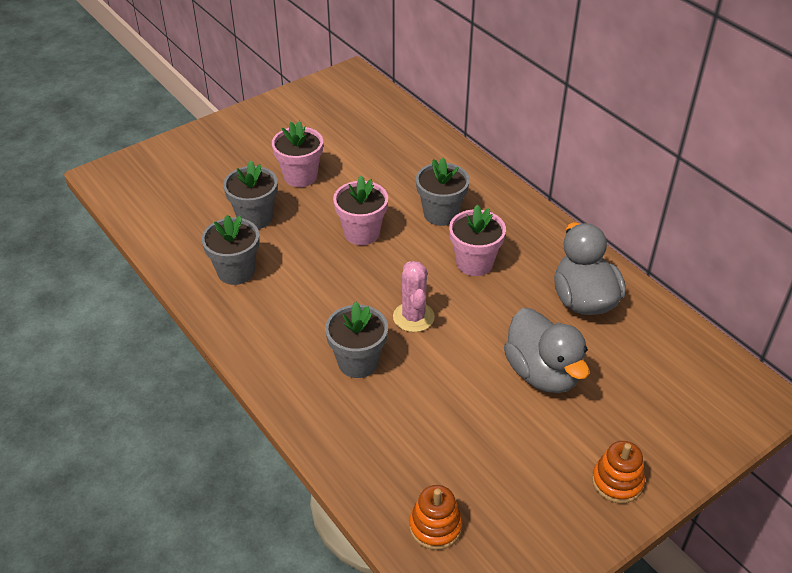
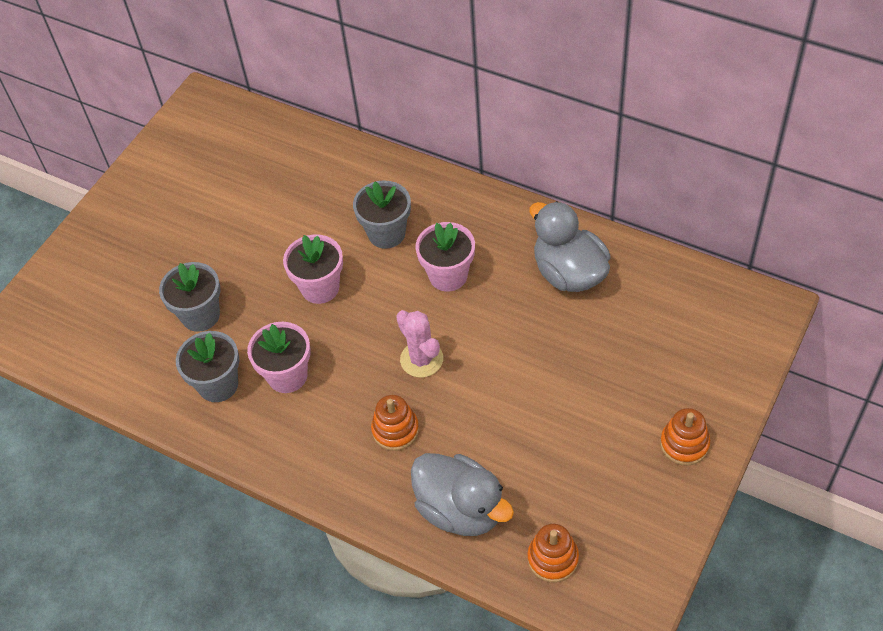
camera: 20 degrees left, 10 degrees up
(300, 176) = (219, 247): pink flower pot -> pink flower pot (287, 376)
(358, 362) = (395, 430): grey flower pot -> orange stacking toy
(542, 373) = (569, 366): grey duck -> grey duck (461, 509)

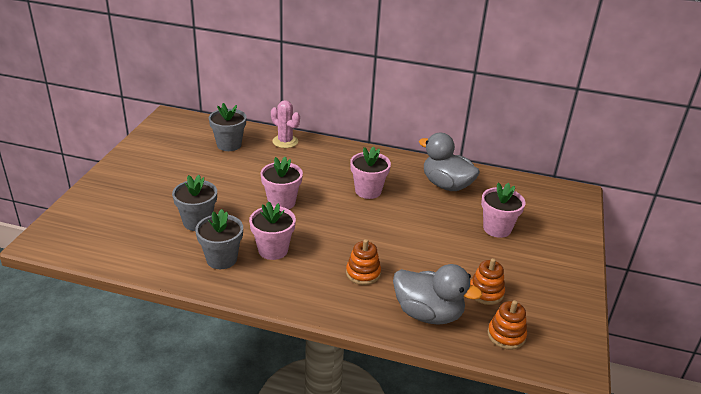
camera: 20 degrees left, 20 degrees down
(386, 233) = (318, 173): grey flower pot -> grey flower pot (229, 145)
(421, 359) = (367, 234): pink cactus -> pink cactus (285, 141)
(613, 368) = (497, 228): none -> pink flower pot
(684, 444) = (562, 263): orange stacking toy -> orange stacking toy (486, 292)

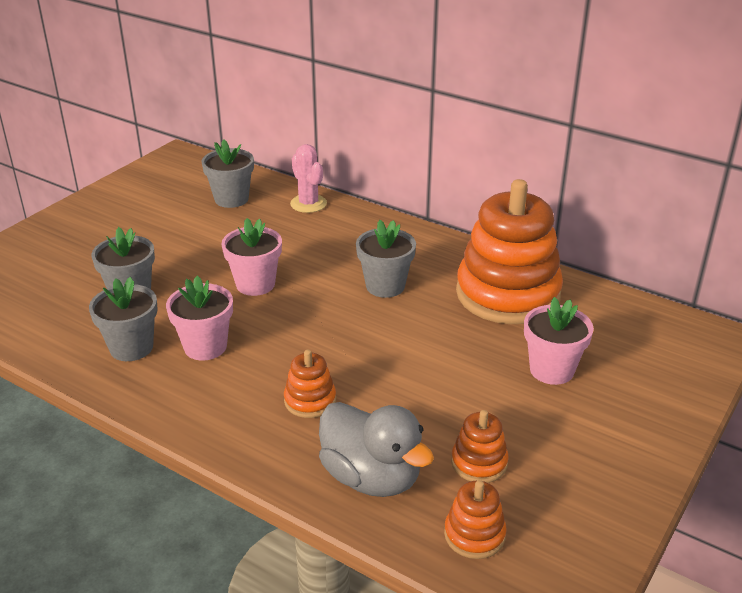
camera: 20 degrees right, 0 degrees up
(368, 191) = (385, 286): pink flower pot -> grey flower pot
(446, 185) = (507, 294): grey duck -> orange stacking toy

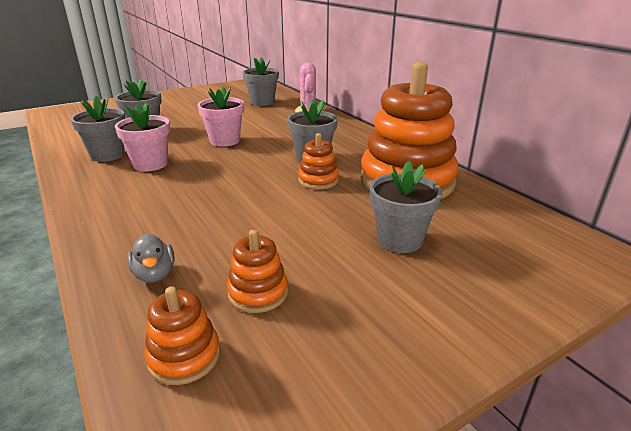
camera: 25 degrees right, 5 degrees down
(310, 400) = (176, 210): orange stacking toy -> orange stacking toy (318, 180)
(371, 477) = (154, 274): grey duck -> grey duck, size x0.51
(551, 370) = (399, 240): pink flower pot -> grey flower pot

